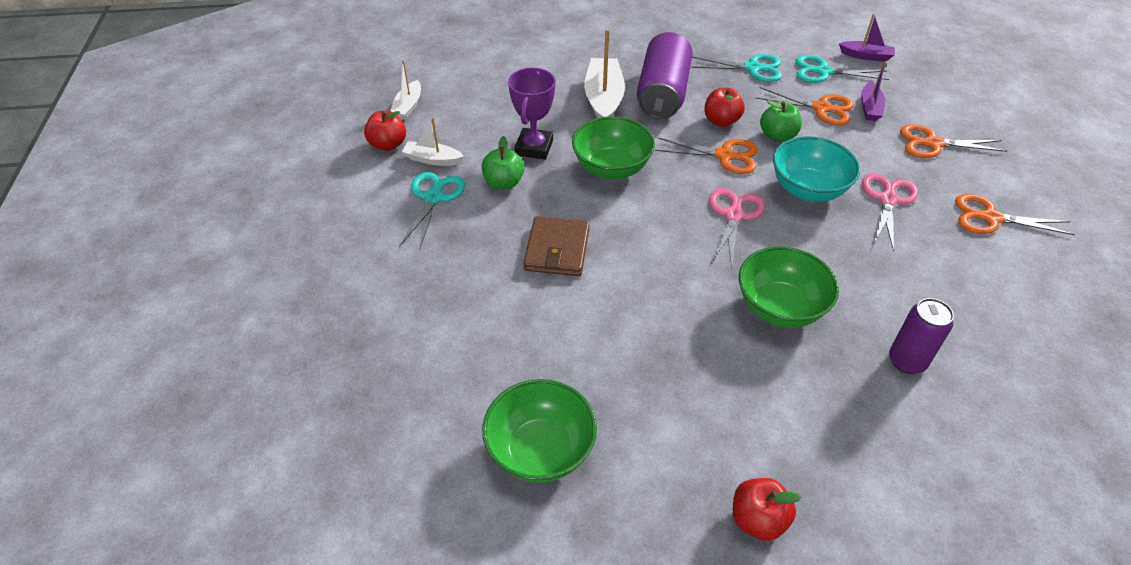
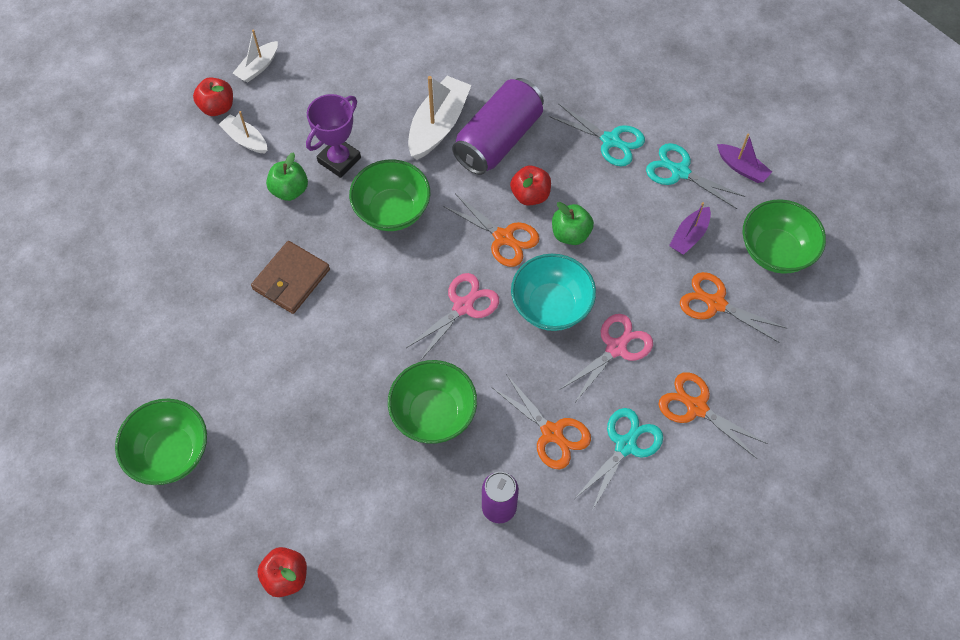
camera: 25 degrees right, 15 degrees up
(433, 198) = (223, 183): turquoise scissors -> turquoise scissors (625, 445)
(821, 108) = (639, 217): orange scissors -> orange scissors (552, 433)
(941, 97) = (775, 251): none -> green bowl

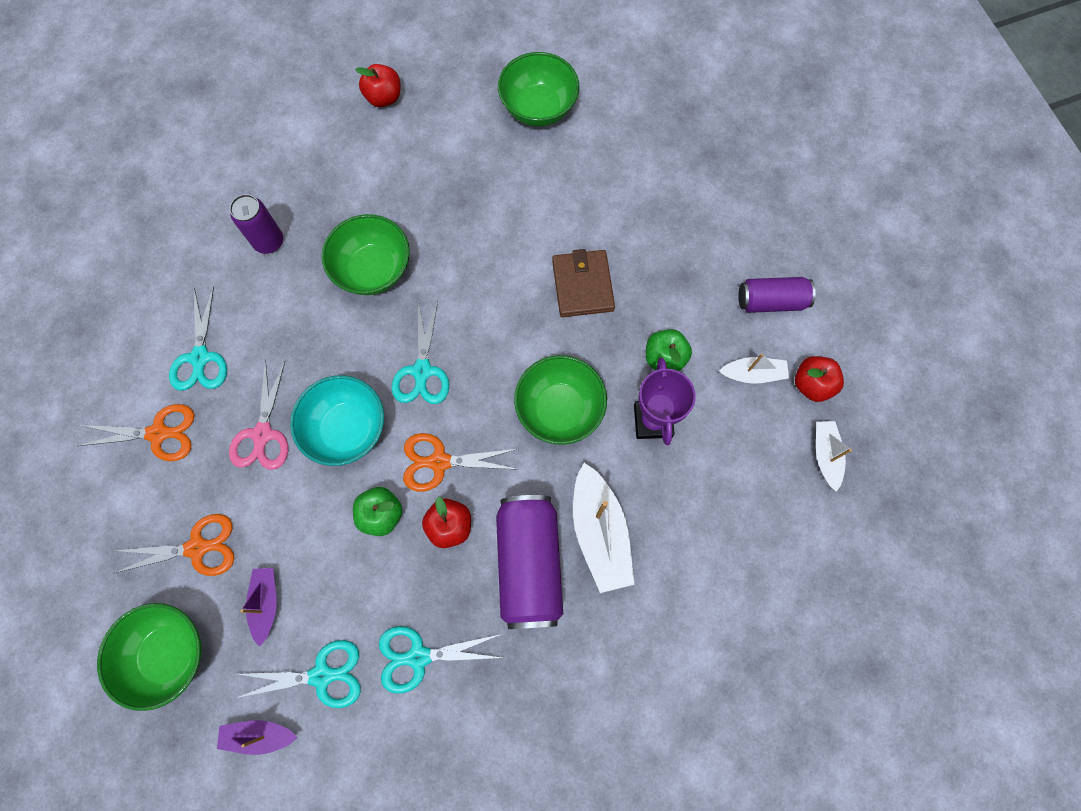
camera: 140 degrees right, 10 degrees up
(180, 172) = (771, 301): none -> purple can
(463, 306) = (422, 371): pink scissors -> turquoise scissors
(552, 433) = (268, 324): orange scissors -> none

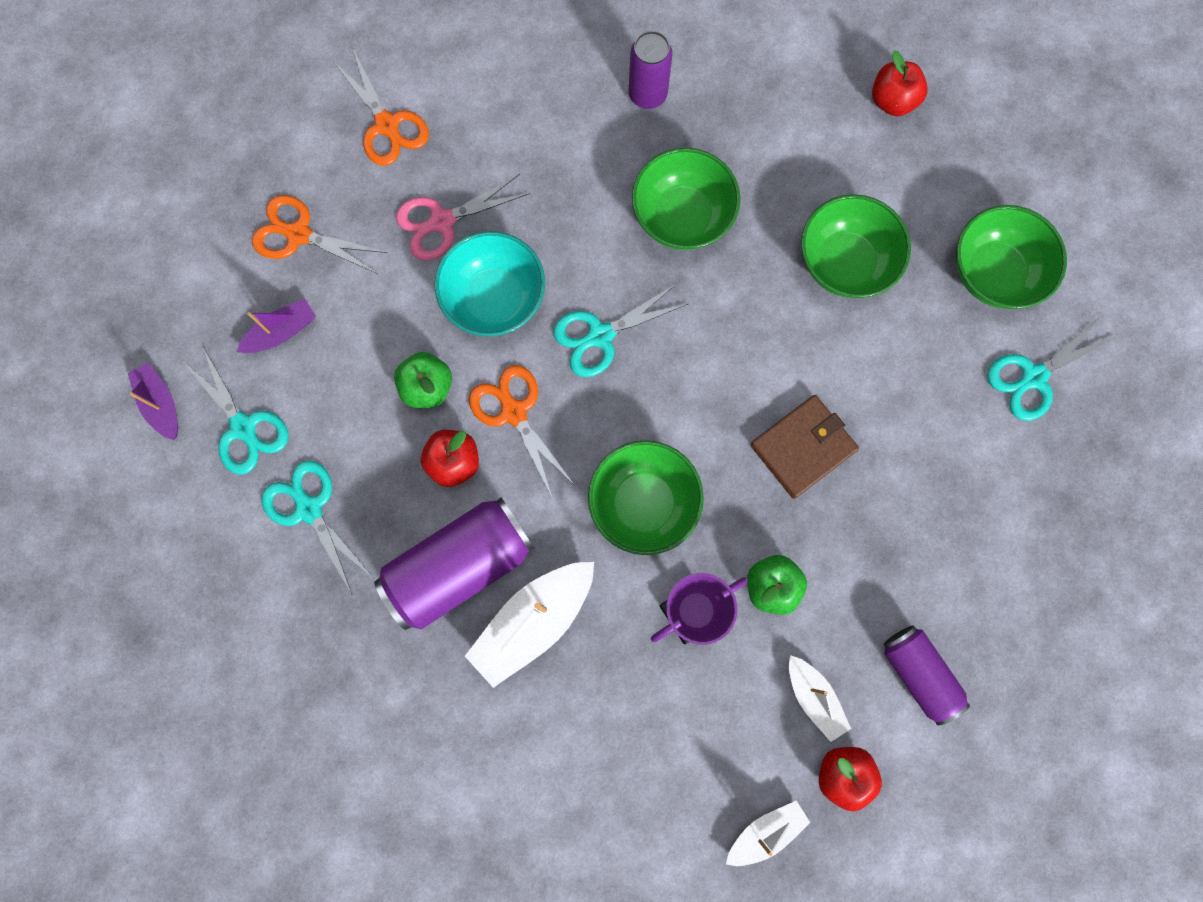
camera: 60 degrees right, 5 degrees up
(169, 654) = (189, 274): green bowl -> green bowl (844, 262)
(197, 547) = (299, 234): orange scissors -> orange scissors turned 150 degrees clockwise
(200, 357) = (485, 112): turquoise scissors -> turquoise scissors (1033, 377)

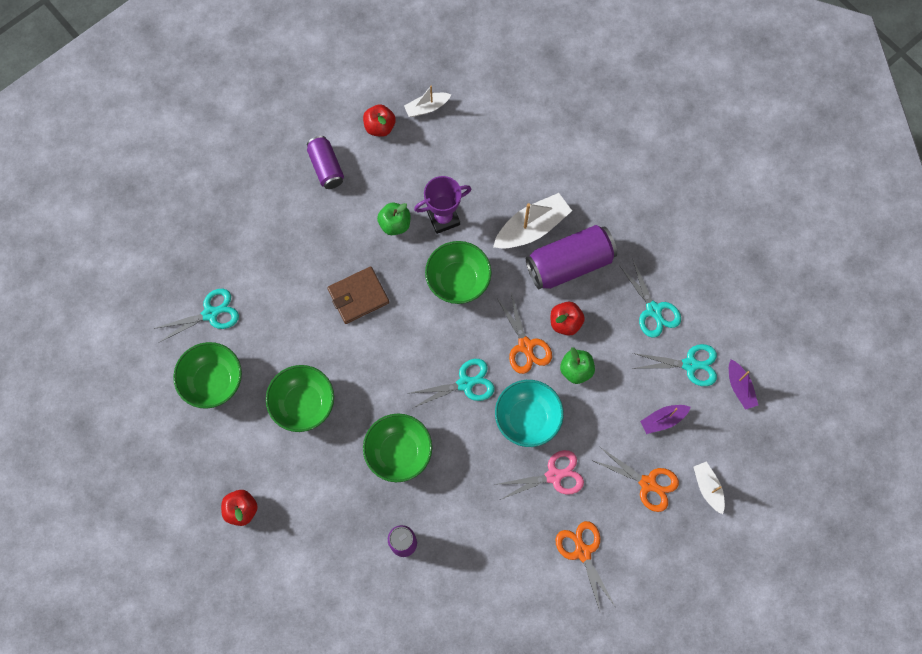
camera: 170 degrees left, 5 degrees down
(243, 427) = (690, 364): turquoise scissors -> turquoise scissors turned 120 degrees clockwise
(814, 697) = (385, 165): white boat -> white boat (708, 488)

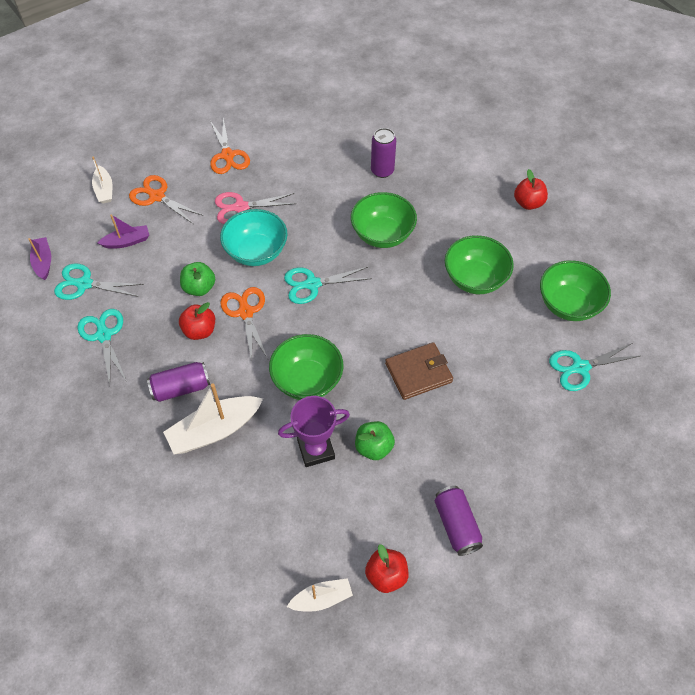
camera: 175 degrees left, 15 degrees down
(569, 264) = (181, 388): purple can -> purple can, size x0.61

